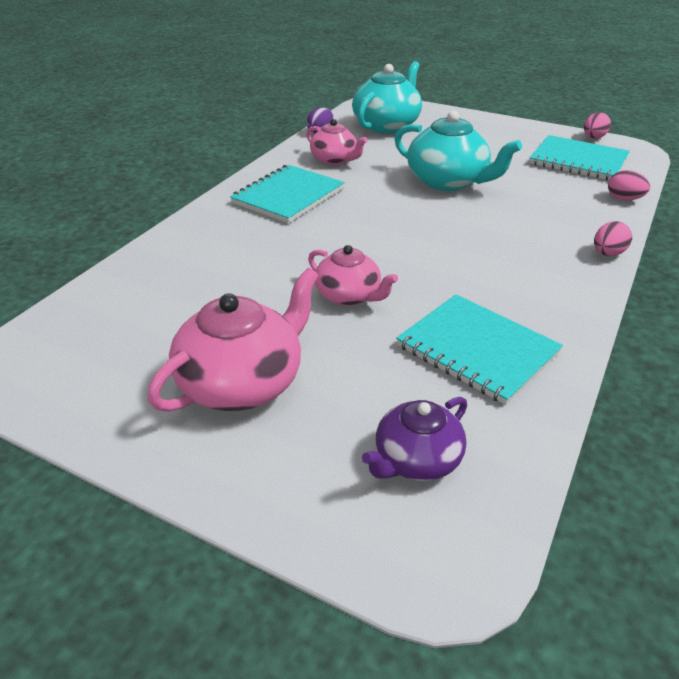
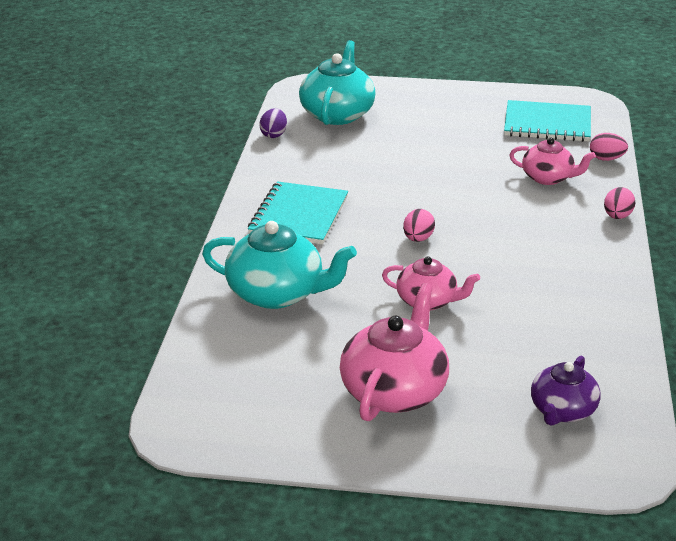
camera: 20 degrees left, 5 degrees down
(334, 160) = (314, 166): pink teapot -> pink teapot (548, 178)
(448, 181) = (441, 170): turquoise teapot -> turquoise teapot (277, 293)
(477, 350) = (558, 322): turquoise notebook -> none
(593, 138) = (548, 94): pink egg -> pink egg (418, 239)

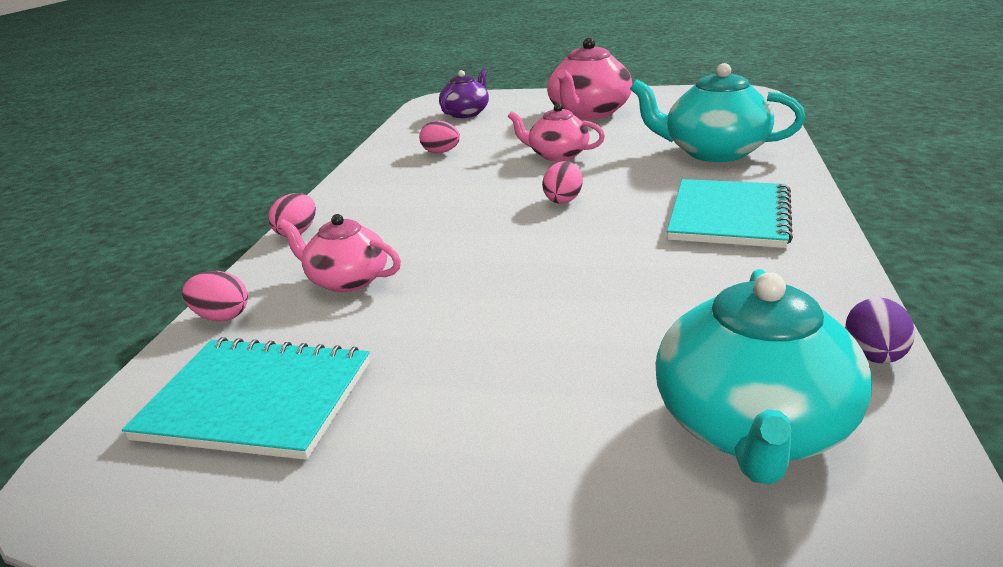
camera: 175 degrees left, 5 degrees down
(553, 316) = (441, 152): none -> pink egg

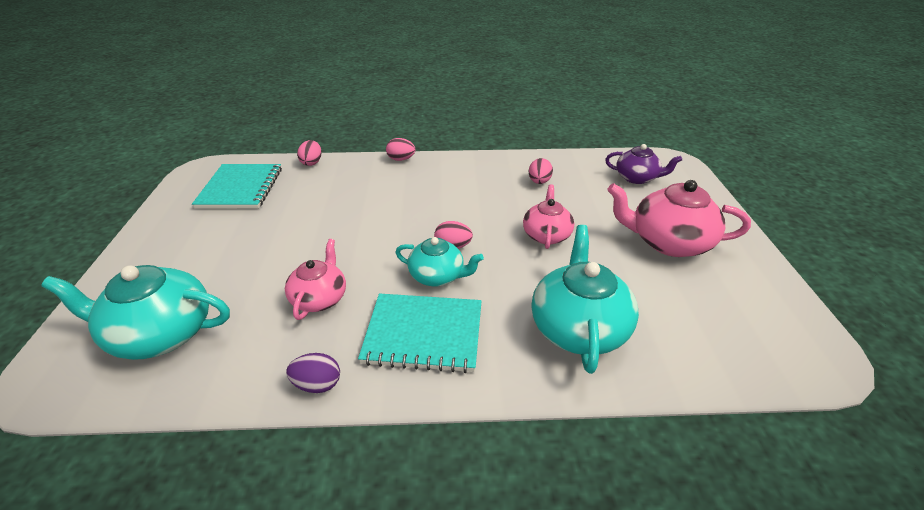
camera: 75 degrees right, 10 degrees up
(347, 280) = (341, 186): pink teapot -> pink teapot (319, 298)
(623, 209) = (437, 276): none -> turquoise teapot
(874, 356) = (203, 394): purple egg -> purple egg (317, 384)

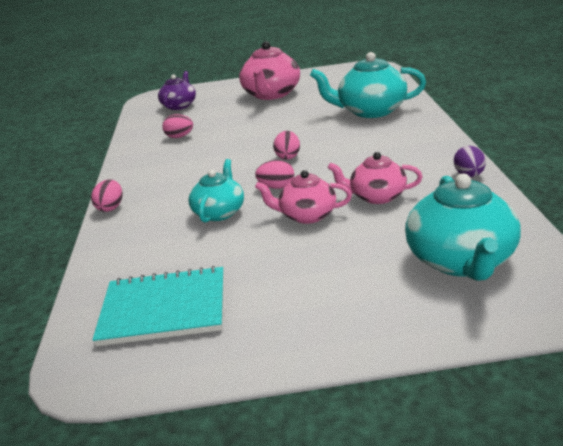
camera: 90 degrees left, 10 degrees down
(312, 162) = (98, 269): pink egg -> pink egg (277, 187)
(423, 334) = (399, 151): turquoise notebook -> none
(437, 276) = (330, 156): turquoise teapot -> turquoise teapot (219, 212)
(546, 235) = (266, 127): pink teapot -> pink teapot (307, 216)

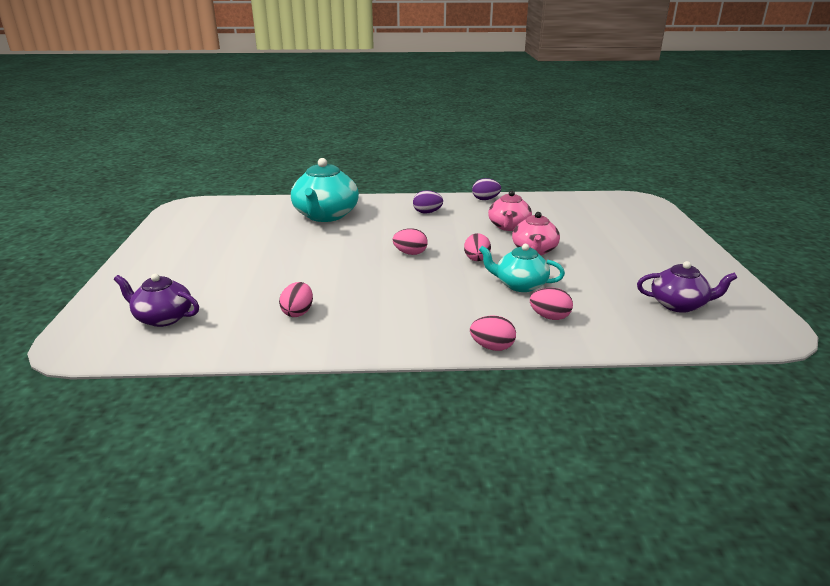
camera: 90 degrees left, 0 degrees up
(153, 230) = (549, 317): none -> pink egg
(164, 309) = (679, 304): turquoise notebook -> purple teapot
(271, 94) = (207, 256): pink teapot -> none
(402, 150) = (427, 212): none -> purple egg
(461, 261) = (601, 213): turquoise teapot -> none

